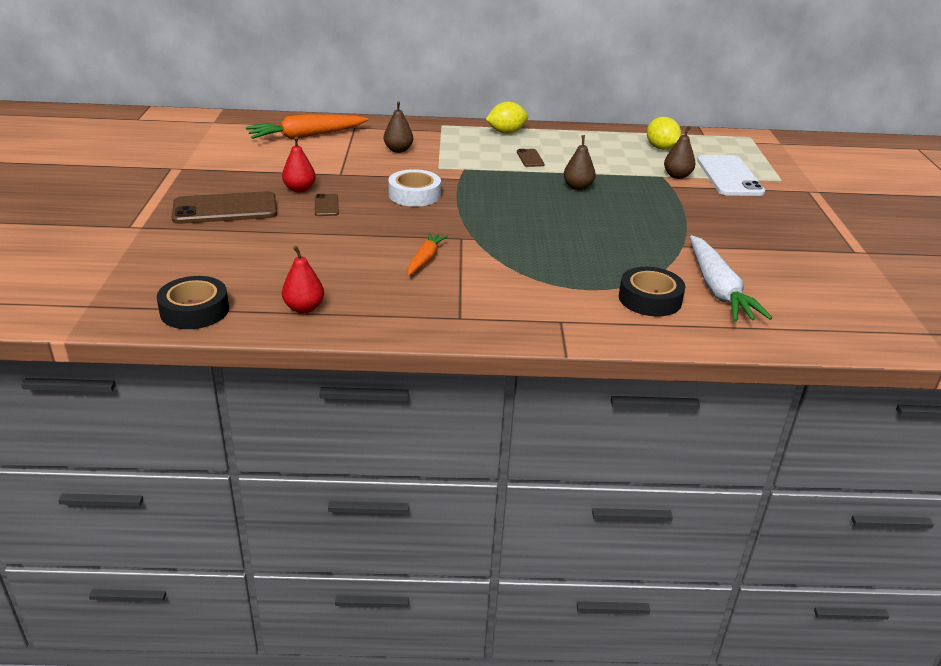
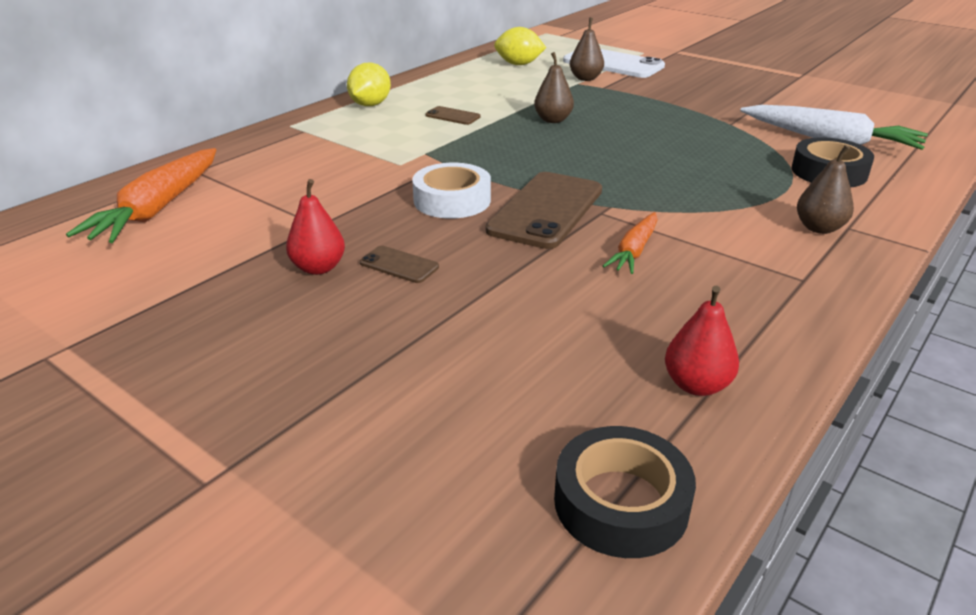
camera: 50 degrees left, 0 degrees up
(225, 209) = (289, 352): brown phone -> brown phone (546, 210)
(398, 150) = (313, 169): brown pear -> brown pear (819, 228)
(425, 259) = (634, 251): orange carrot -> orange carrot turned 120 degrees counterclockwise

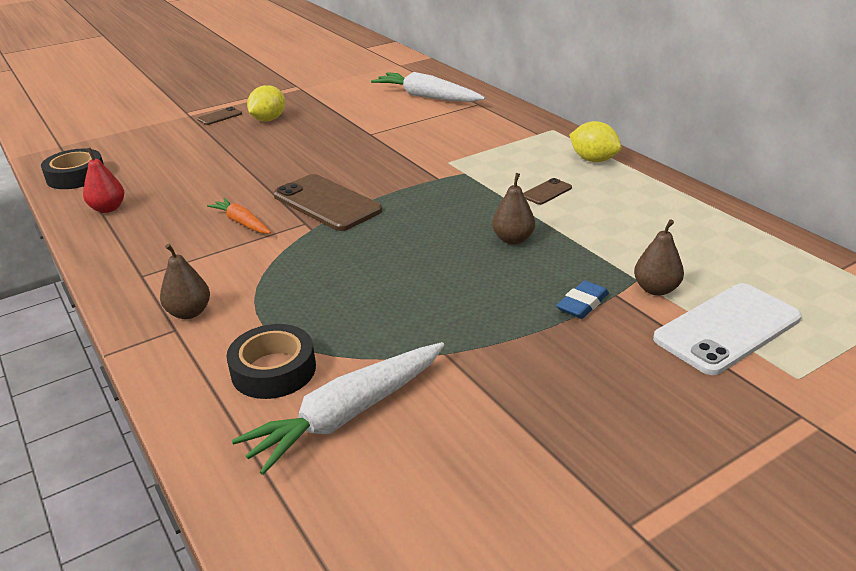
camera: 110 degrees right, 0 degrees up
(158, 208) = (427, 97): orange carrot -> white carrot
(318, 268) = (318, 132): red pear -> none
(399, 265) = (300, 151): brown phone -> brown phone (220, 116)
(452, 200) = (370, 173): white tape -> none
(519, 64) = (727, 253): yellow lemon -> yellow lemon (268, 120)
(625, 94) = (582, 304): none -> blue eraser

